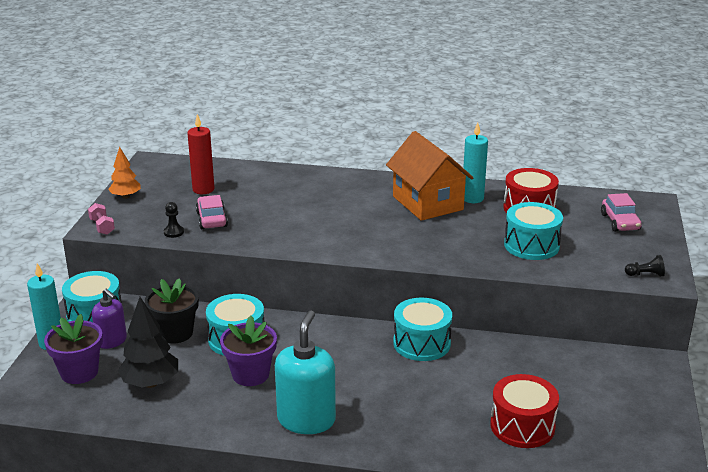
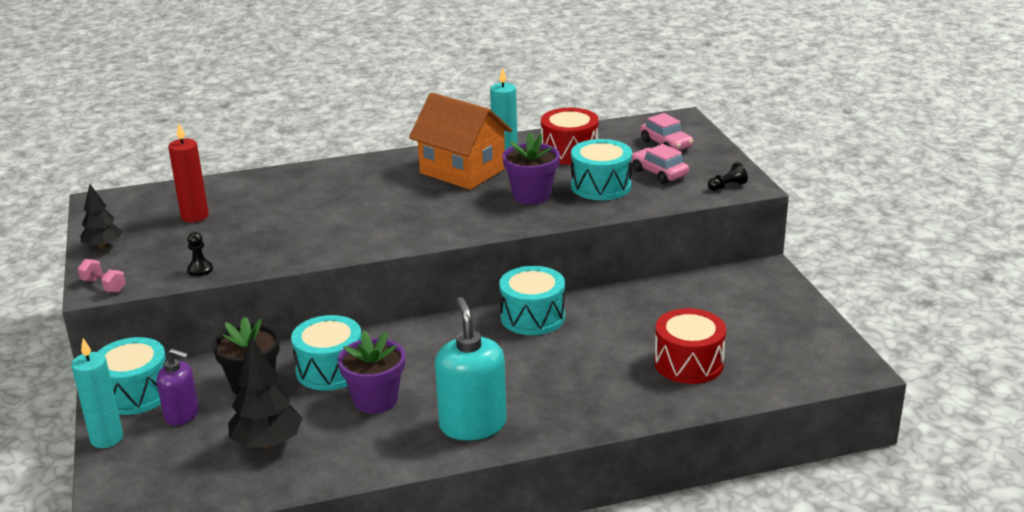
camera: 25 degrees left, 0 degrees up
(79, 372) = (170, 458): purple flower pot -> purple flower pot (531, 195)
(126, 196) = (103, 246): orange tree -> black tree
(212, 219) = (234, 245): pink car -> pink car (659, 173)

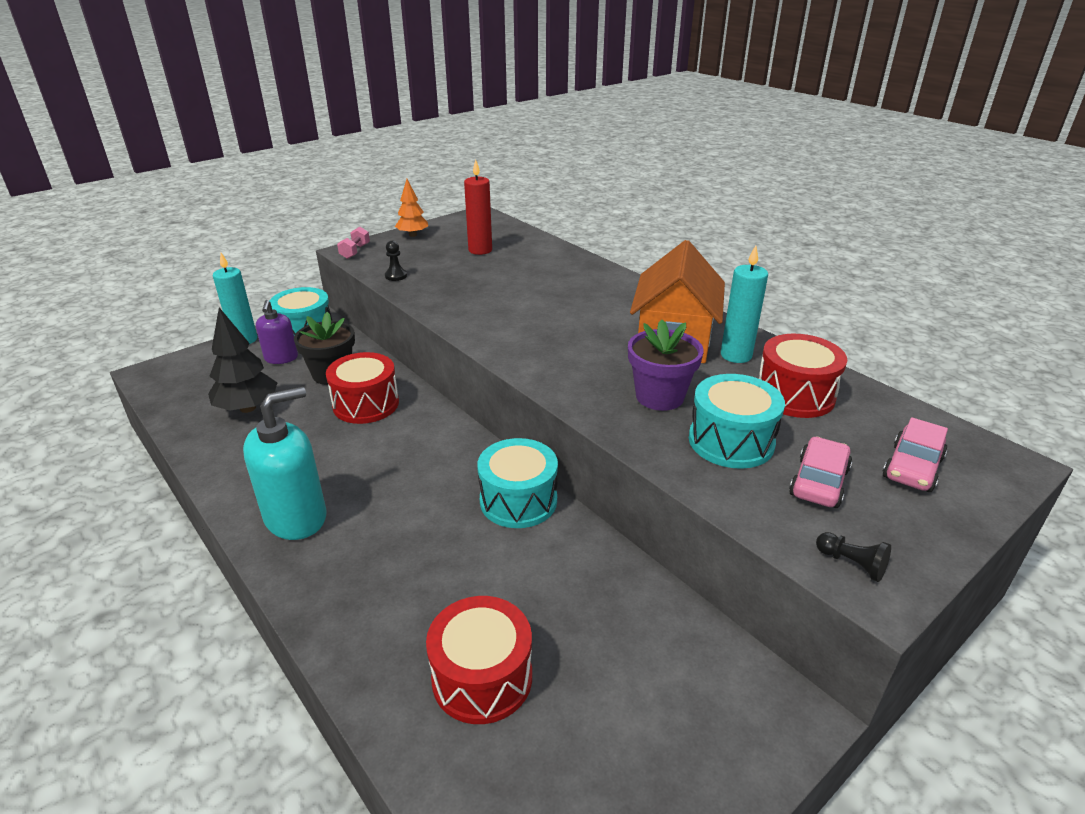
camera: 65 degrees right, 5 degrees up
(103, 246) = (413, 235): black tree -> orange tree
(330, 370) = (366, 404): turquoise drum -> red drum
(375, 400) = (325, 443): purple flower pot -> none

